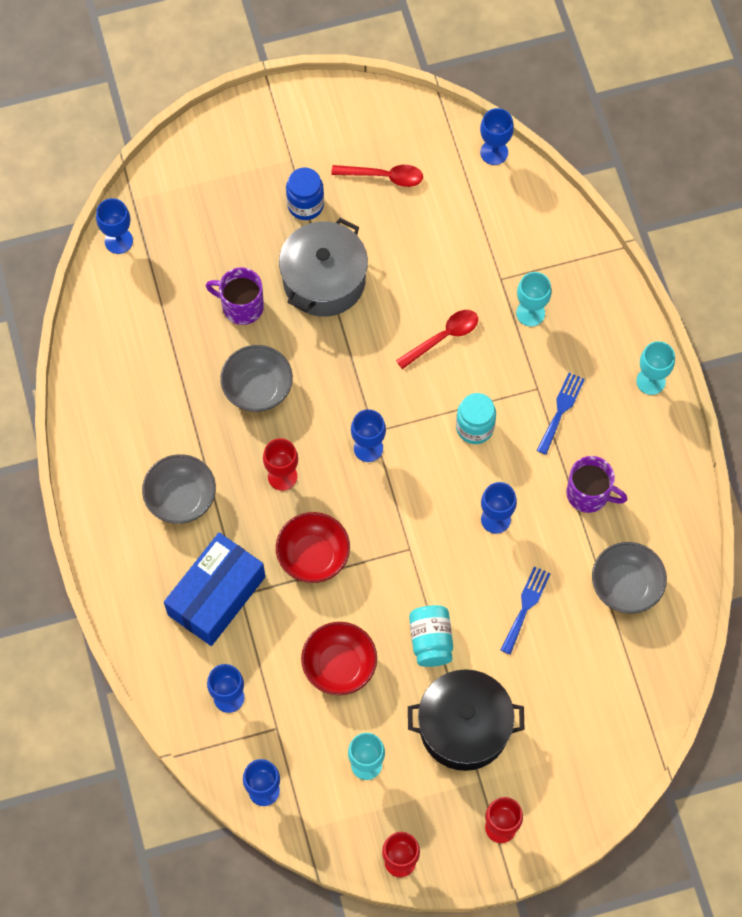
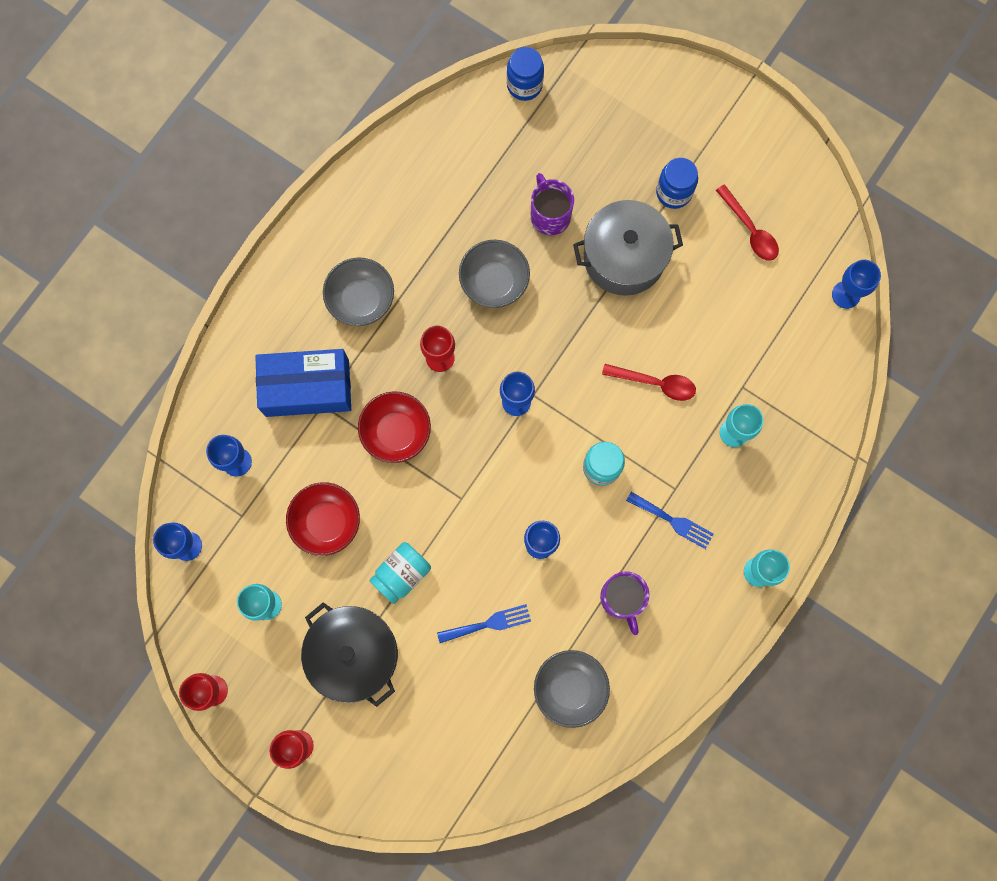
camera: 50 degrees right, 10 degrees up
(118, 241) = (524, 85): blue goblet -> blue jar
(561, 410) = (673, 521): blue fork -> blue fork turned 45 degrees clockwise

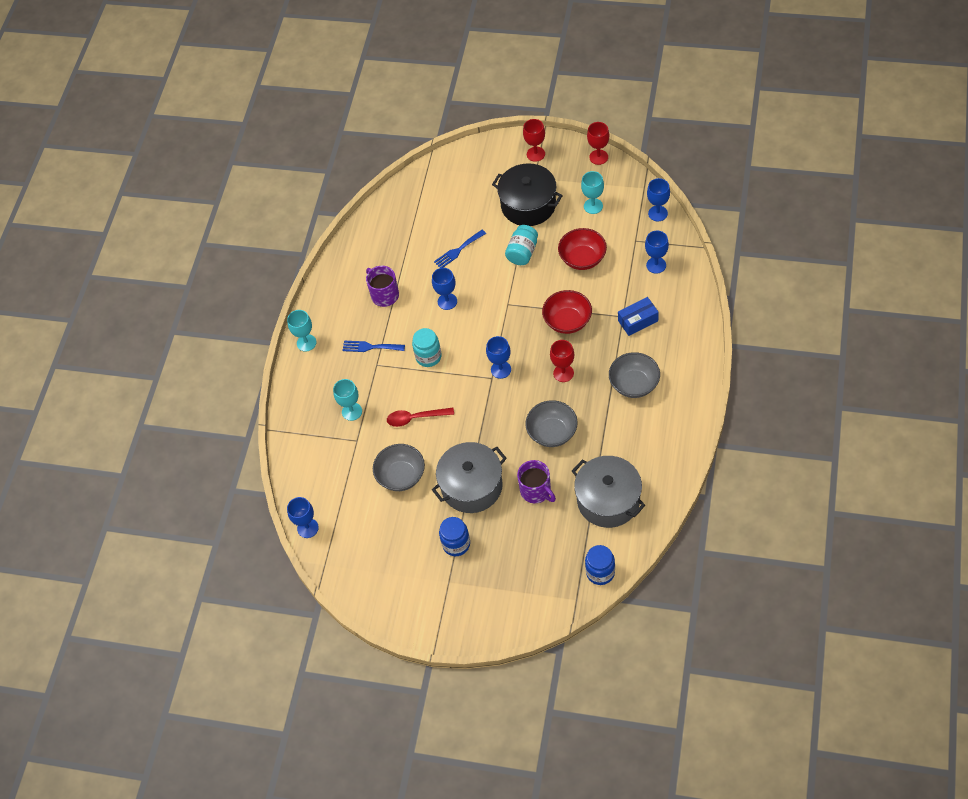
camera: 165 degrees right, 20 degrees down
(307, 388) = (638, 321): blue box -> blue box, size x0.57
(471, 165) = (608, 500): none -> grey pot
(570, 688) = (395, 241): grey bowl -> grey bowl (401, 476)
(750, 230) = (391, 542): red spoon -> none

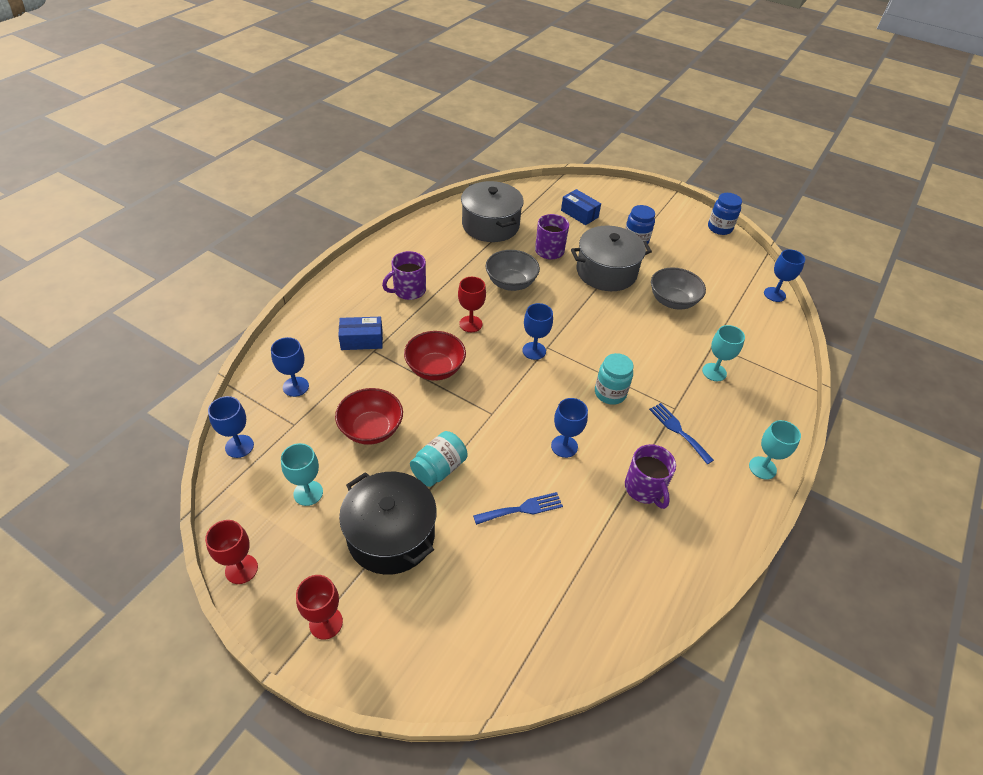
camera: 170 degrees left, 10 degrees down
(370, 347) = (678, 430): blue fork -> blue fork turned 150 degrees counterclockwise
(415, 418) = (644, 341): red spoon -> none
(527, 561) = (579, 214): none -> blue box
(600, 572) = (524, 191): blue jar -> blue jar (719, 228)
(634, 384) = (408, 290): grey bowl -> purple mug

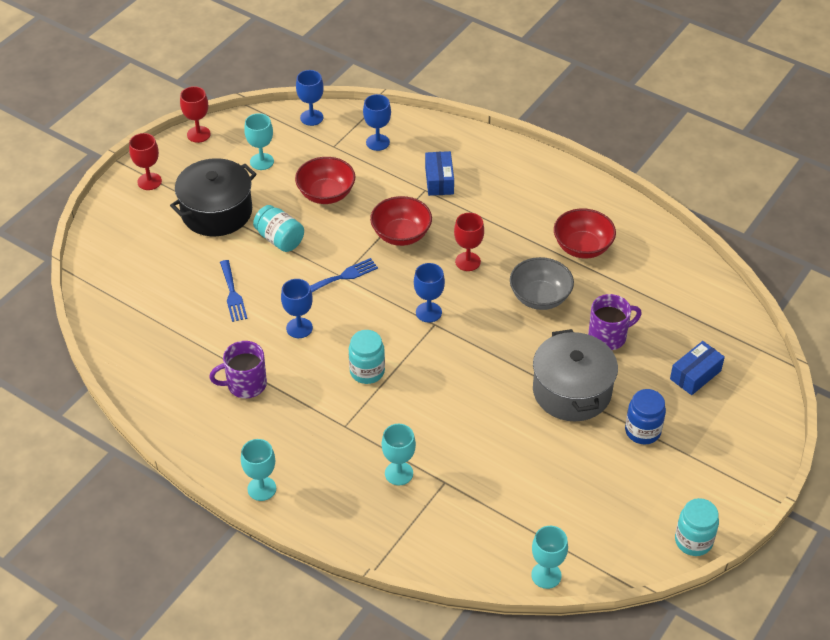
camera: 95 degrees right, 0 degrees up
(408, 290) = (517, 211): purple mug -> none
(453, 256) = (582, 247): none -> red bowl
(490, 225) = (651, 282): grey pot -> none
(672, 301) = (521, 453): grey bowl -> none
(678, 430) = (314, 423): blue fork -> blue fork (343, 276)
(719, 228) = (693, 541): blue jar -> turquoise jar
(774, 294) = (546, 575): blue goblet -> turquoise goblet

